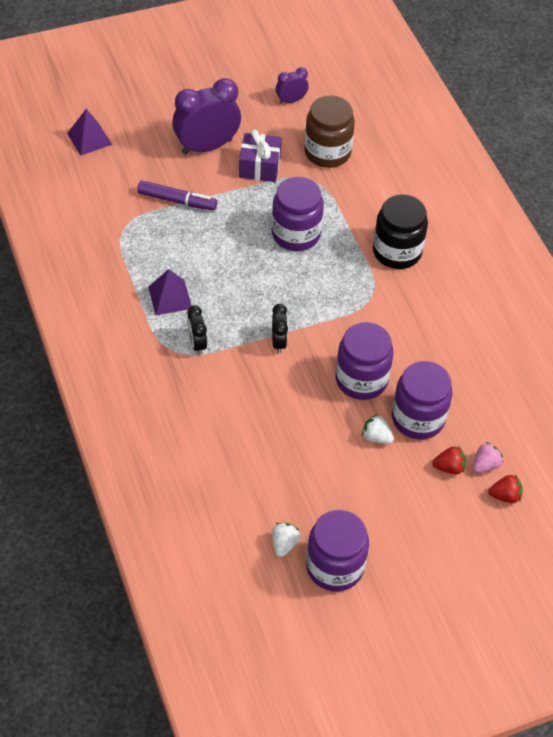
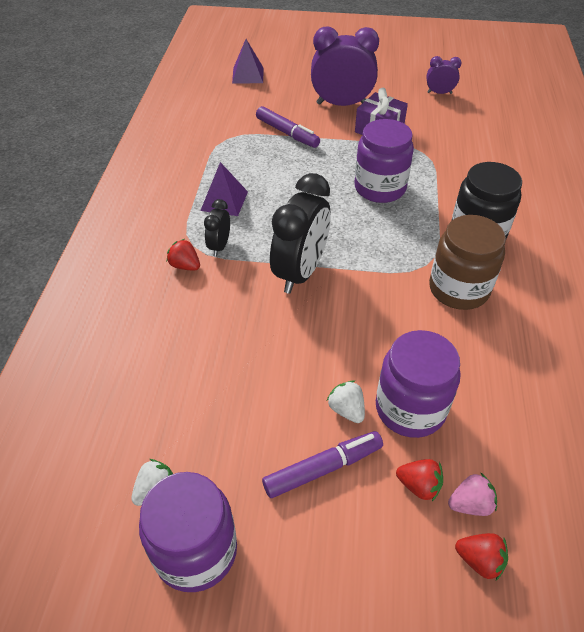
camera: 30 degrees right, 5 degrees down
(181, 372) = (185, 266): none -> red strawberry
(278, 342) = (300, 272): black clock -> black clock, size x1.99
(327, 152) = (451, 136): brown jar -> brown jar (458, 289)
(361, 379) = (366, 340): purple jar -> none
(383, 483) = (323, 468): none -> purple marker

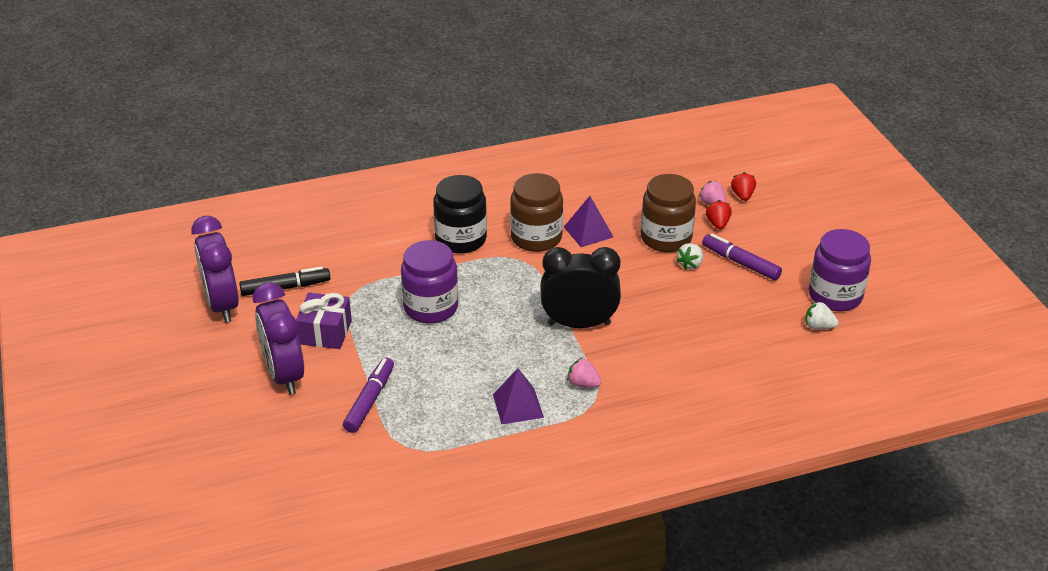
camera: 115 degrees left, 10 degrees down
(185, 266) = (623, 396): red strawberry -> none
(219, 246) = (583, 384): black clock -> pink strawberry
(248, 75) = (249, 483): purple pyramid -> purple pyramid (588, 232)
(410, 408) = (666, 238): purple jar -> brown jar
(439, 93) = (222, 305): purple clock -> purple clock, size x1.99
(447, 122) = (285, 287): none -> black marker

